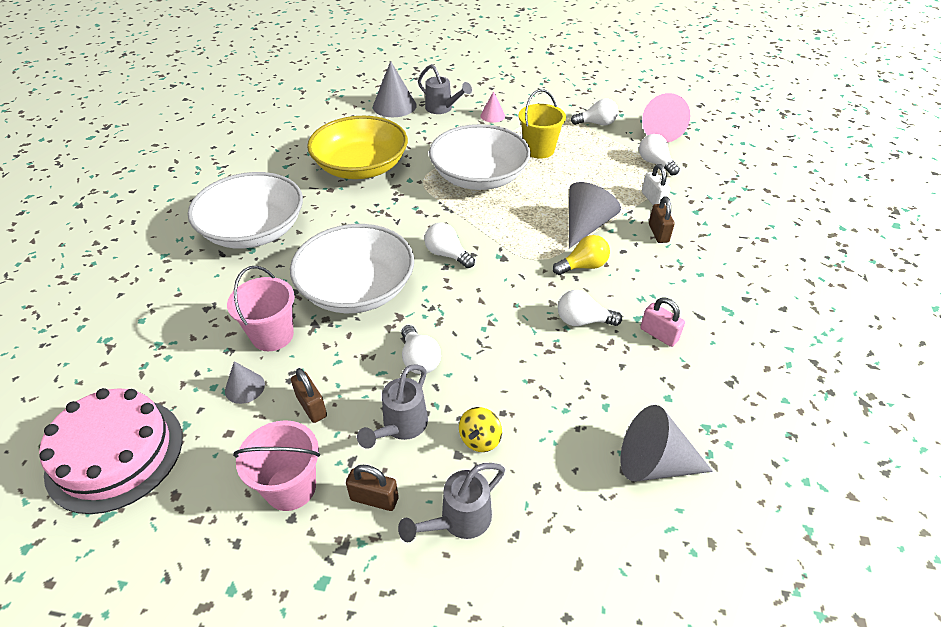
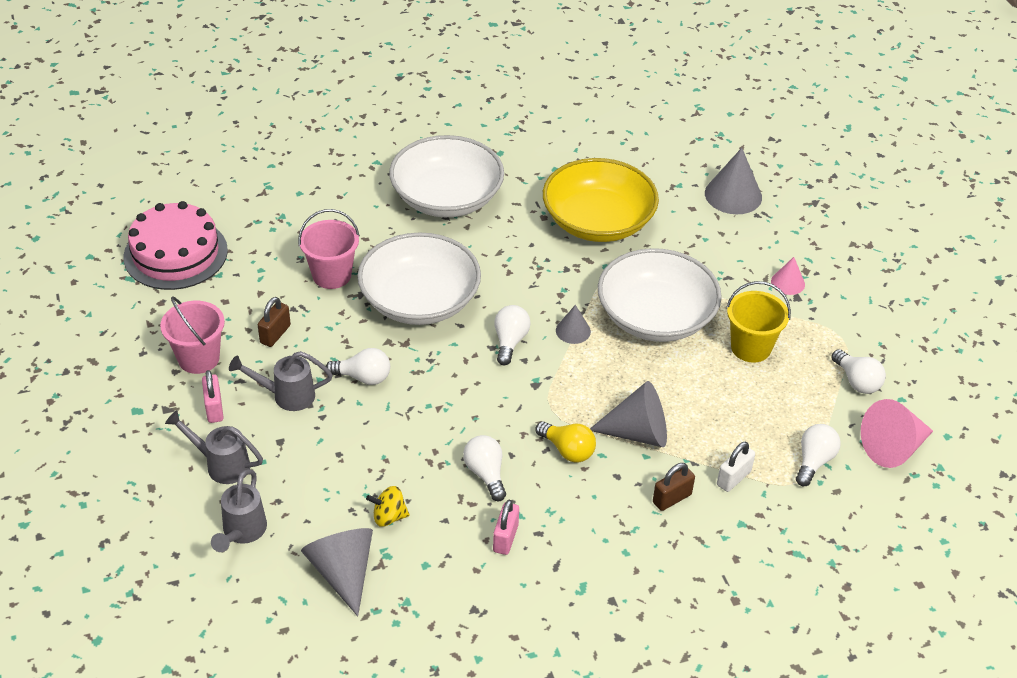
camera: 60 degrees right, 0 degrees up
(244, 387) = (270, 287): grey cone -> grey cone (573, 331)
(374, 499) = (214, 408): brown padlock -> pink padlock
(419, 360) = (363, 377): white light bulb -> white light bulb turned 120 degrees counterclockwise
(442, 109) = (763, 235): grey watering can -> grey watering can (242, 533)
(480, 439) = (302, 449): yellow spinning top -> yellow spinning top (389, 517)

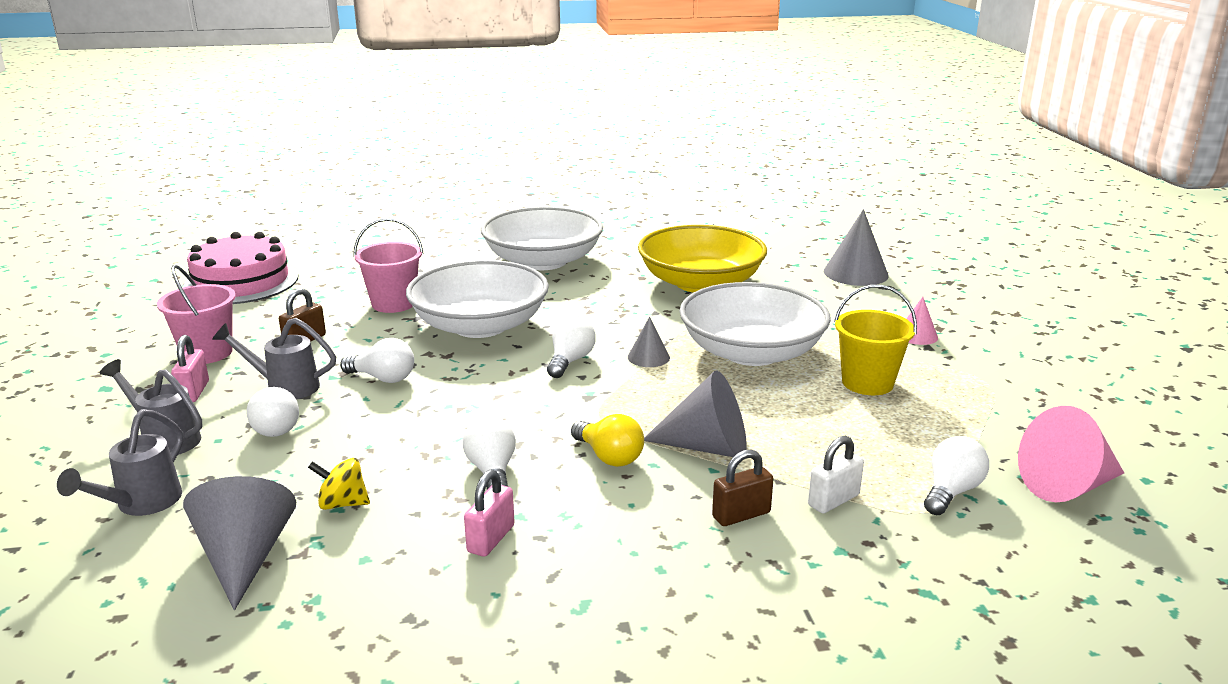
camera: 10 degrees right, 20 degrees down
(857, 381) = (1009, 420): white light bulb -> white light bulb (275, 427)

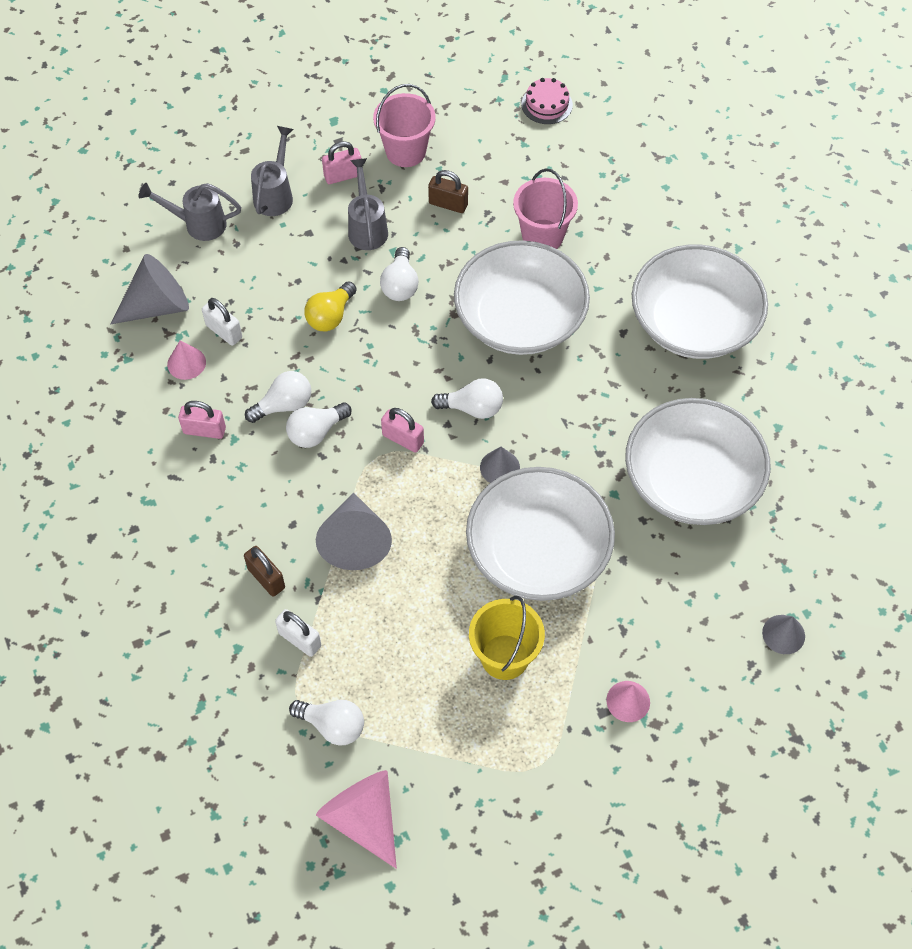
camera: 75 degrees right, 35 degrees up
(241, 282) = (547, 104): pink cake -> pink cake, size x0.49
(275, 427) = (308, 249): white light bulb -> white light bulb (316, 432)
(342, 504) = (224, 331): yellow spinning top -> white padlock
(368, 542) = (186, 363): none -> pink cone
(586, 402) = (403, 439): none -> pink padlock
(609, 457) = (323, 475): yellow light bulb -> yellow light bulb (330, 316)
(700, 283) = (691, 480): yellow bowl -> white bowl
(855, 273) = (783, 634): grey cone -> grey cone, size x0.56

